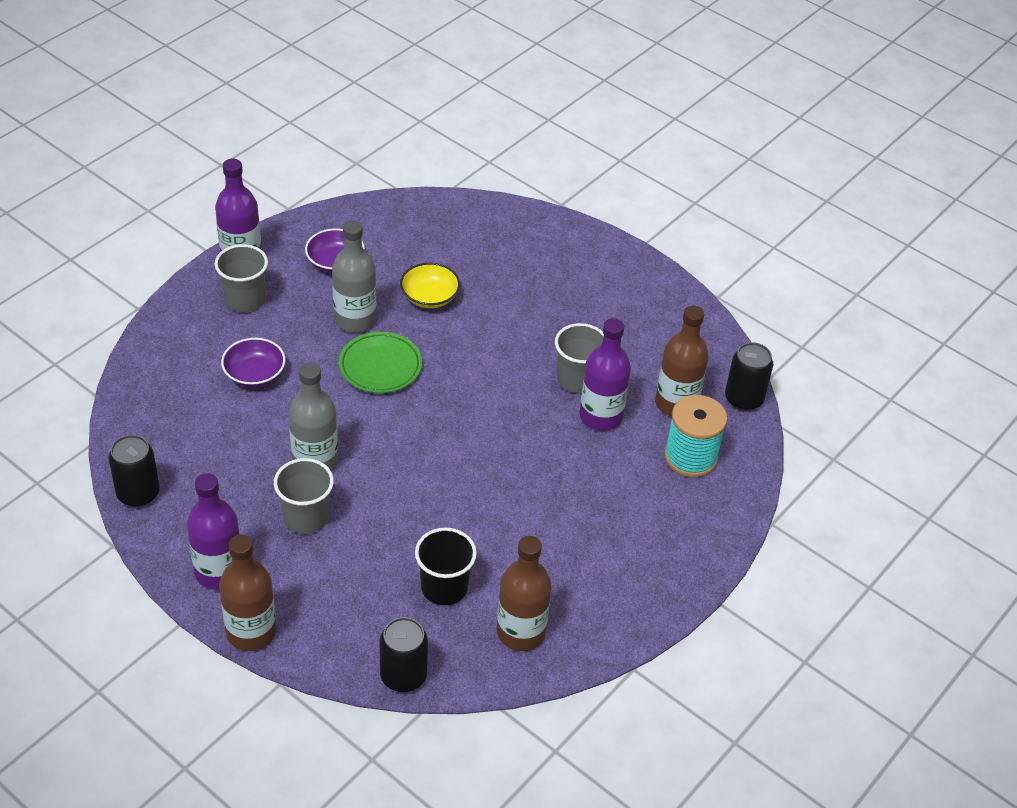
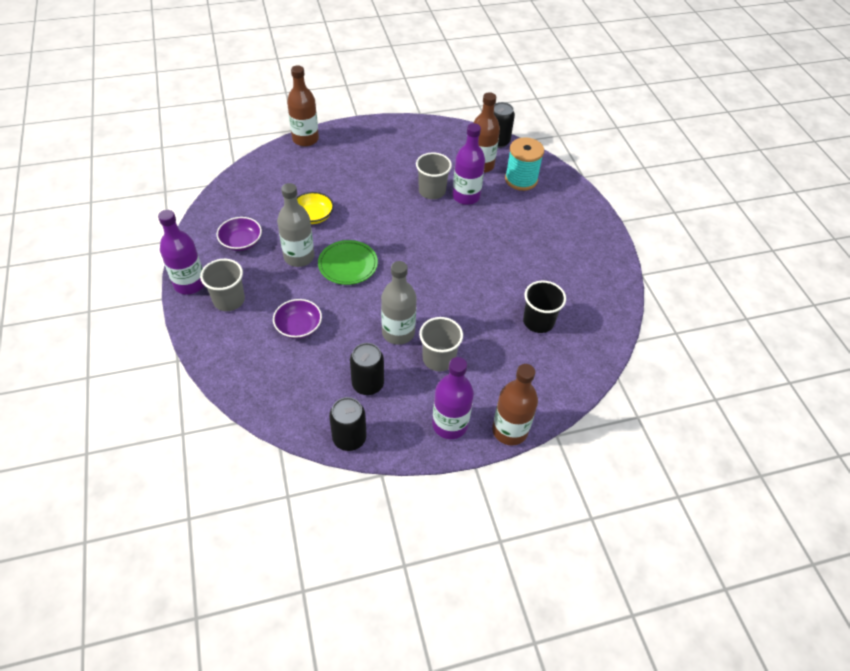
camera: 55 degrees left, 5 degrees up
(403, 676) = (590, 372): black can -> black can (368, 384)
(521, 632) = (591, 305): brown bottle -> brown bottle (305, 139)

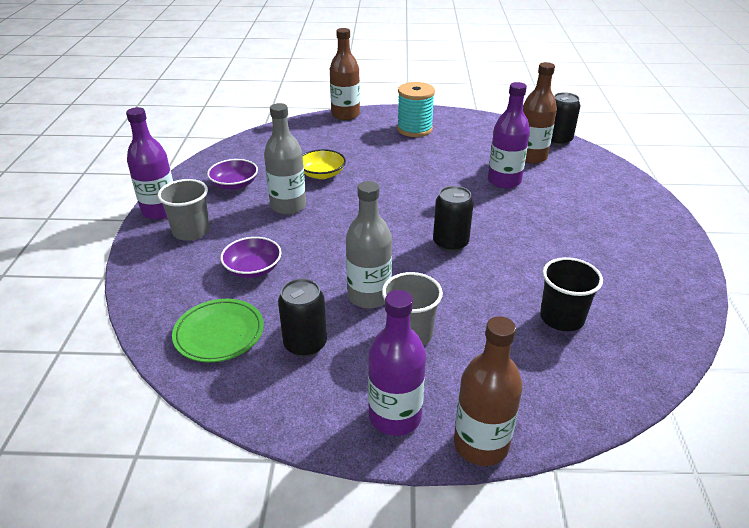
camera: 20 degrees right, 15 degrees down
(348, 265) = (339, 221): green plate -> green plate (219, 334)
(349, 438) = (251, 402): black can -> black can (450, 243)
(432, 191) = (465, 171): grey cup -> none
(521, 180) = (577, 175): turquoise spool -> turquoise spool (414, 129)

